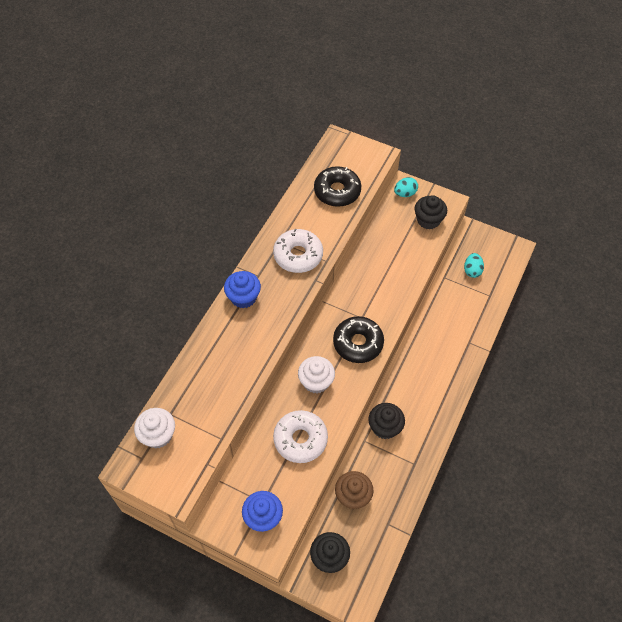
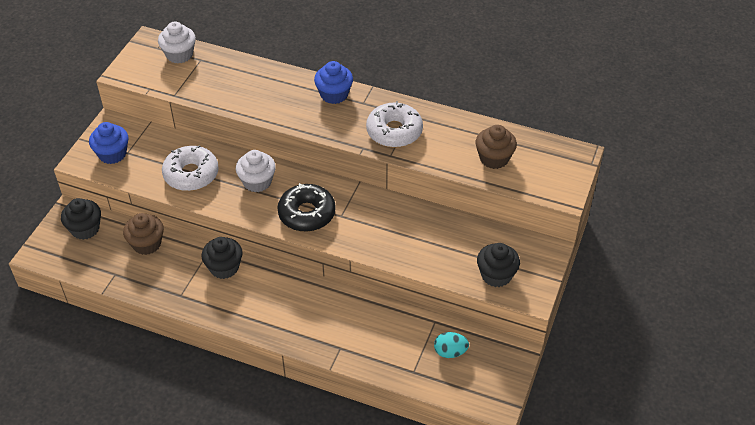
camera: 85 degrees right, 10 degrees down
(337, 191) = (494, 158): black donut -> brown cupcake
(405, 193) = (535, 250): turquoise egg -> none

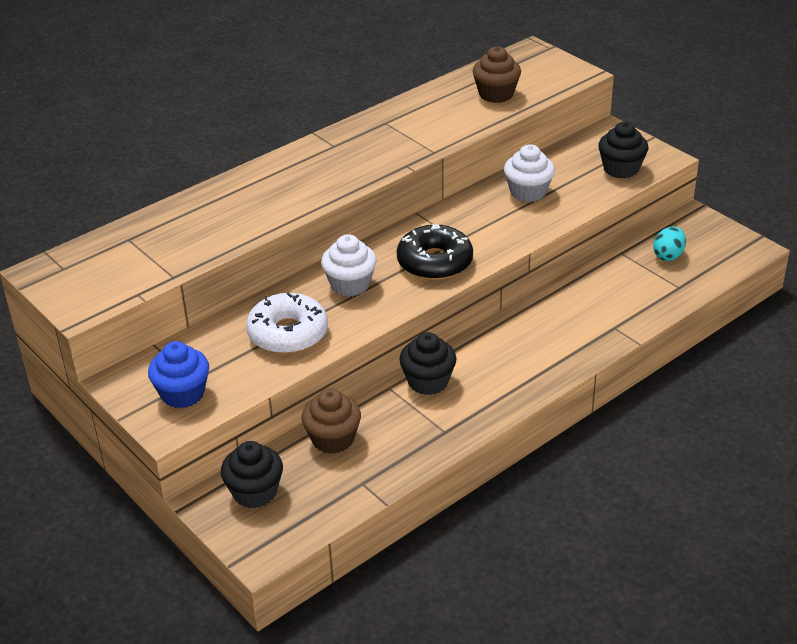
camera: 60 degrees left, 10 degrees down
(179, 55) = (99, 253): white cupcake -> white cupcake (528, 192)
(334, 94) = (300, 160): blue cupcake -> none
(394, 131) = (400, 139): white donut -> none

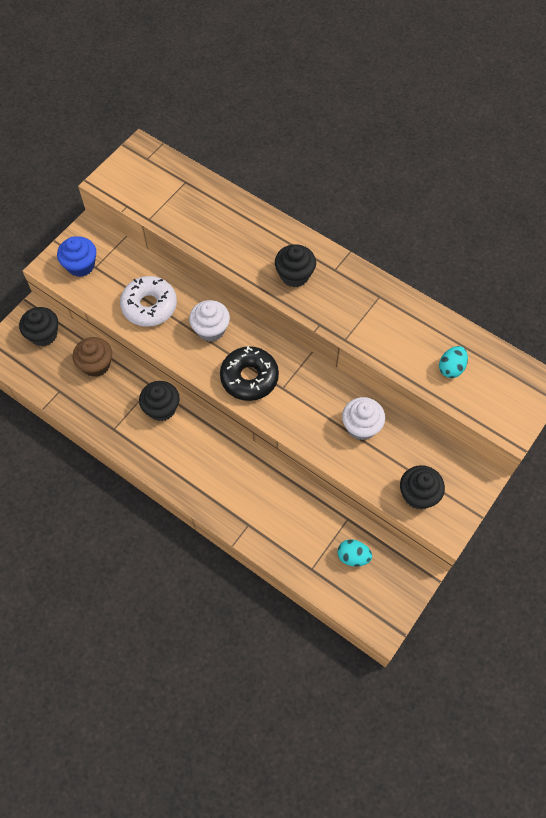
camera: 75 degrees right, 25 degrees up
(328, 173) = (294, 275): none -> black cupcake
(496, 94) = (451, 368): brown cupcake -> turquoise egg

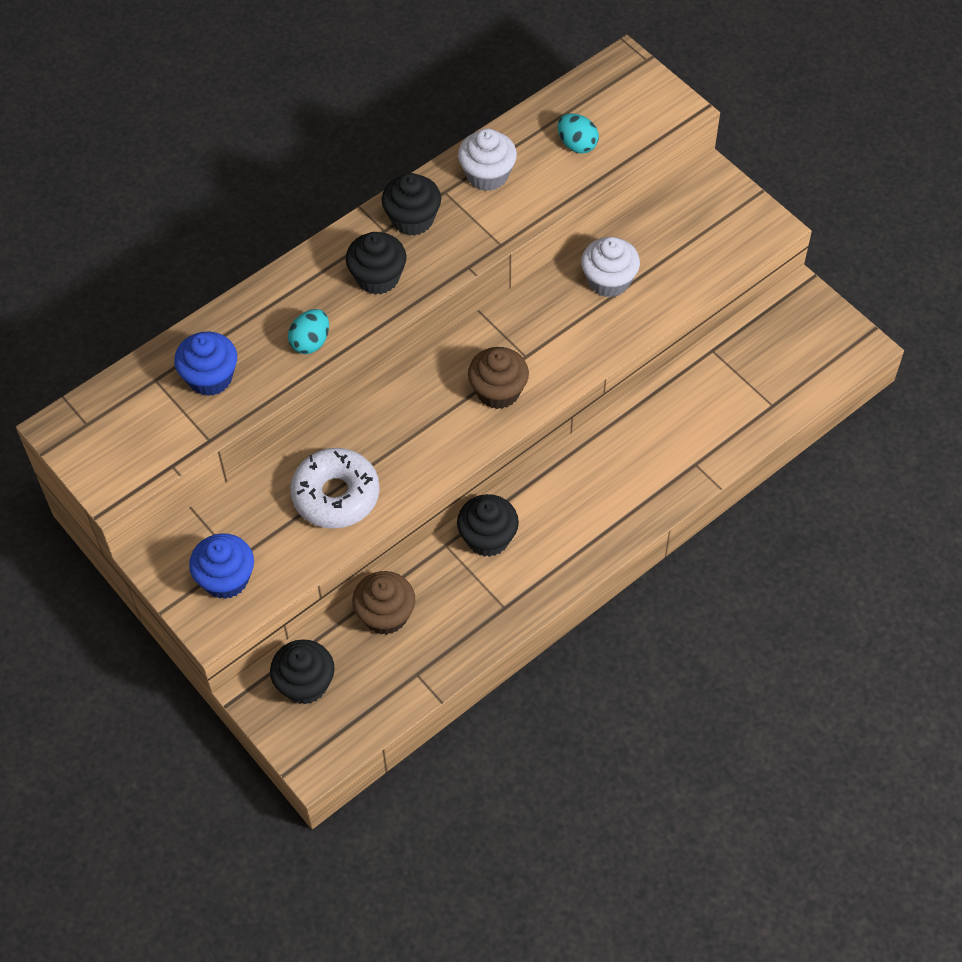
camera: 75 degrees left, 5 degrees down
(193, 208) = (210, 377): none -> blue cupcake
(210, 329) = (403, 423): white cupcake -> white cupcake (487, 175)
(249, 378) = (498, 391): black donut -> brown cupcake
(353, 557) = (765, 356): turquoise egg -> turquoise egg (310, 342)
(418, 494) = (719, 245): black cupcake -> black cupcake (412, 219)

